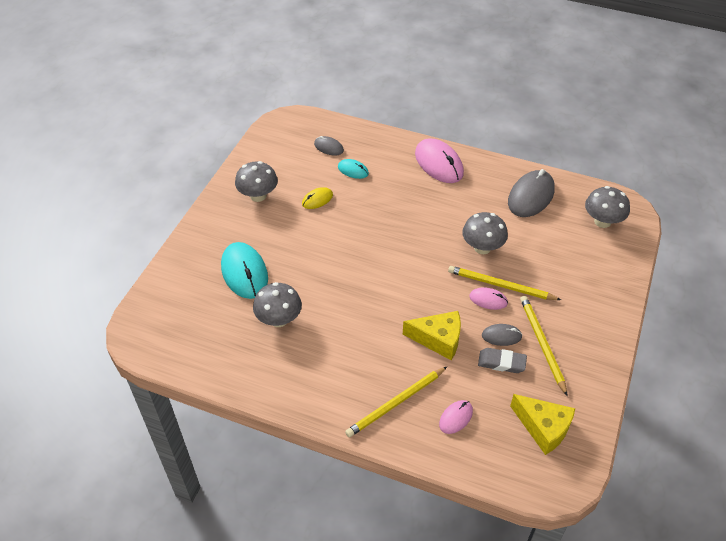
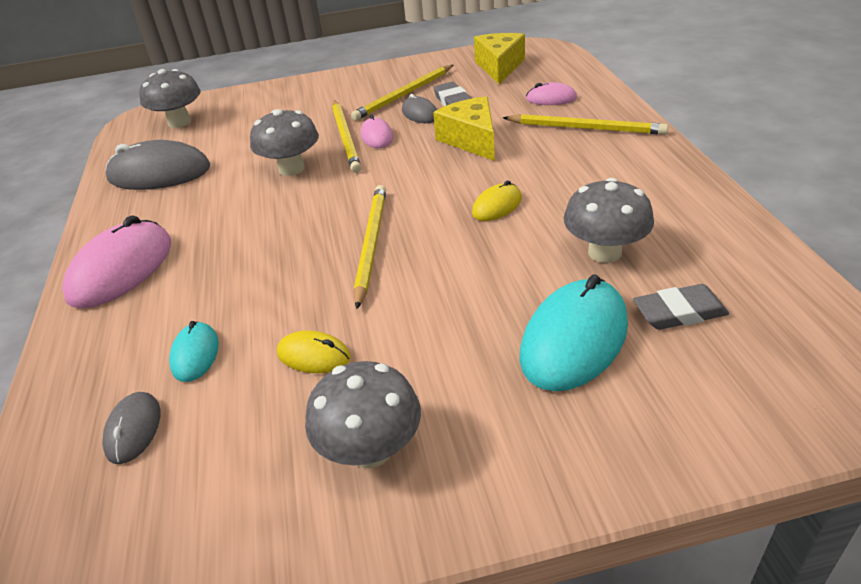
camera: 120 degrees left, 10 degrees down
(221, 313) = (679, 312): none -> grey eraser
(356, 307) = (497, 206): none -> yellow mouse
(373, 246) = (371, 244): none -> yellow pencil

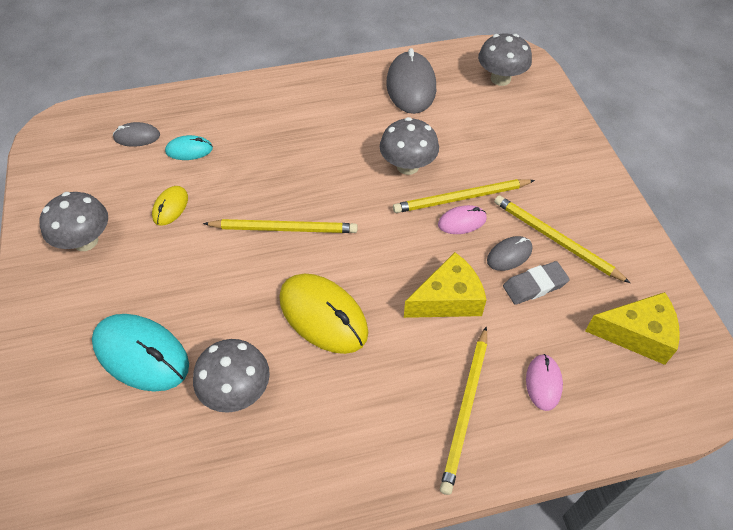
camera: 85 degrees right, 15 degrees up
(121, 269) = (285, 96): pink mouse -> none
(497, 206) = (323, 315): yellow mouse -> yellow mouse, size x1.92
(679, 312) = (149, 432): grey eraser -> none

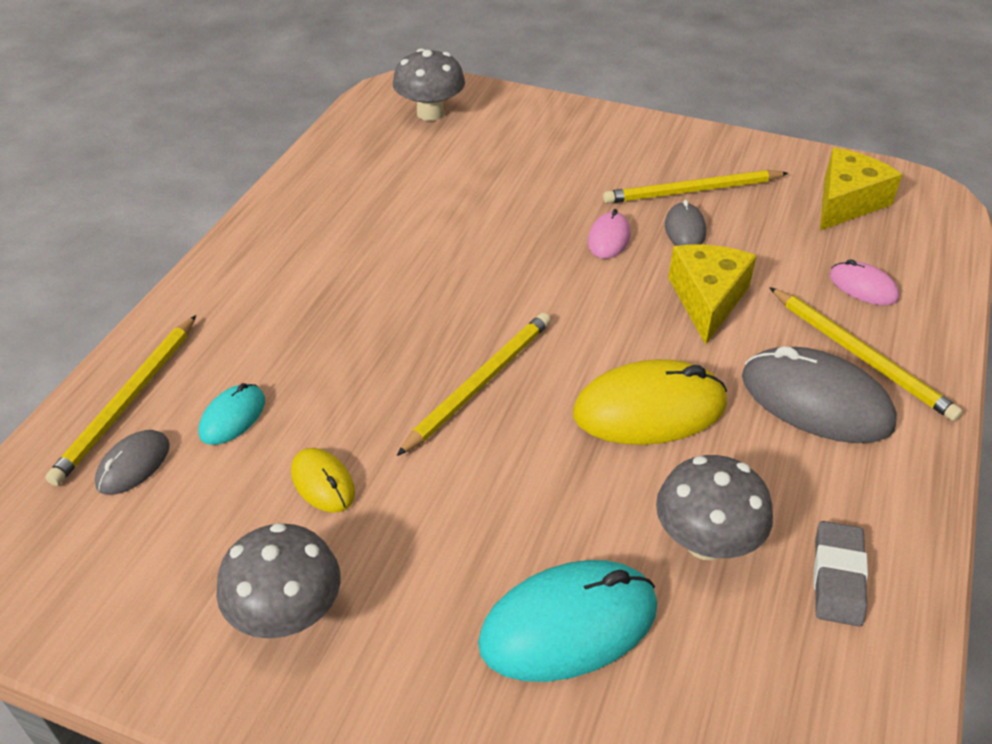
camera: 55 degrees left, 10 degrees down
(407, 166) = (486, 237): grey mushroom -> none
(411, 86) = (361, 176): grey mouse -> grey mouse (816, 401)
(461, 198) = (575, 223): yellow pencil -> yellow pencil (128, 401)
(534, 285) = (739, 233): grey eraser -> grey eraser (838, 577)

